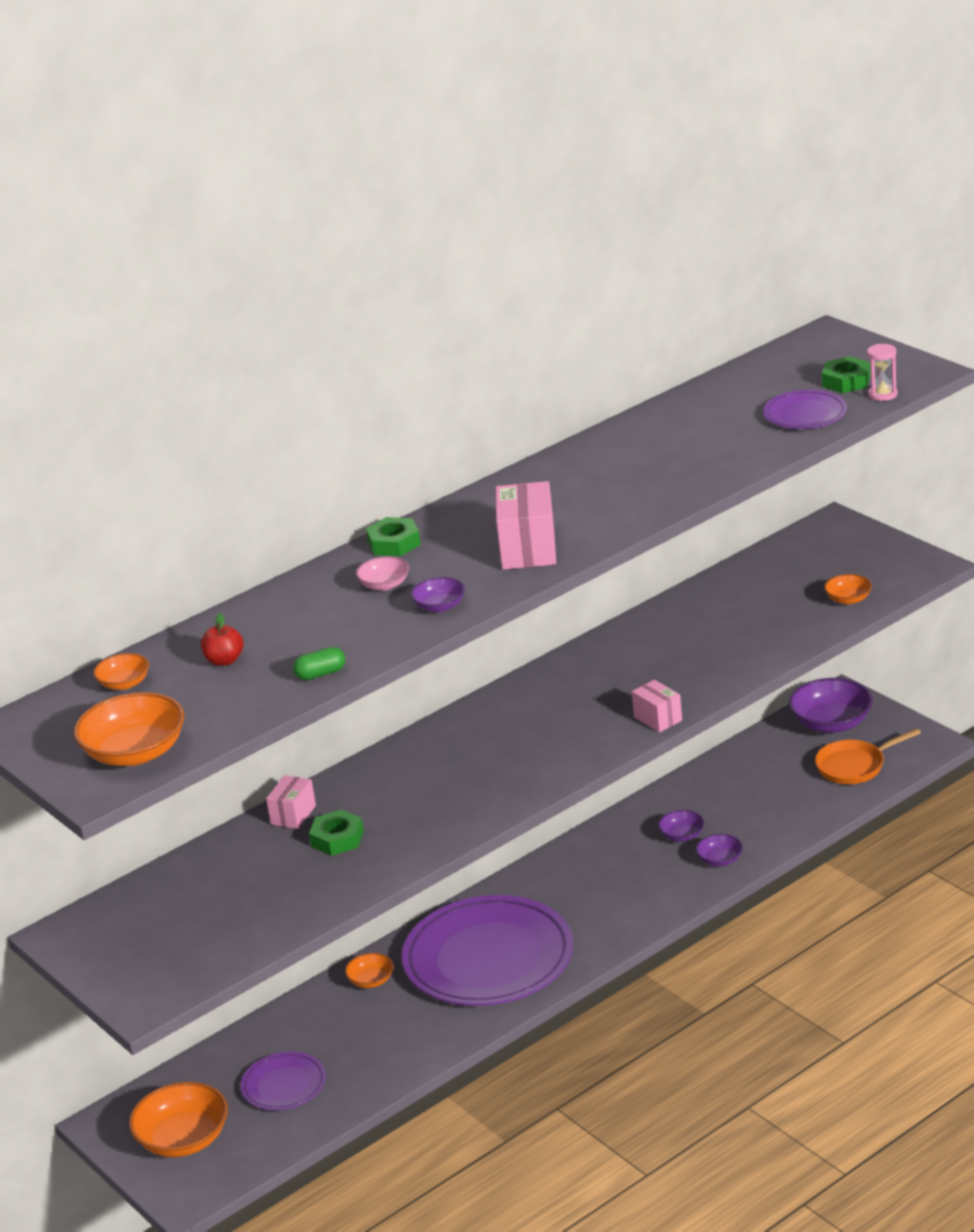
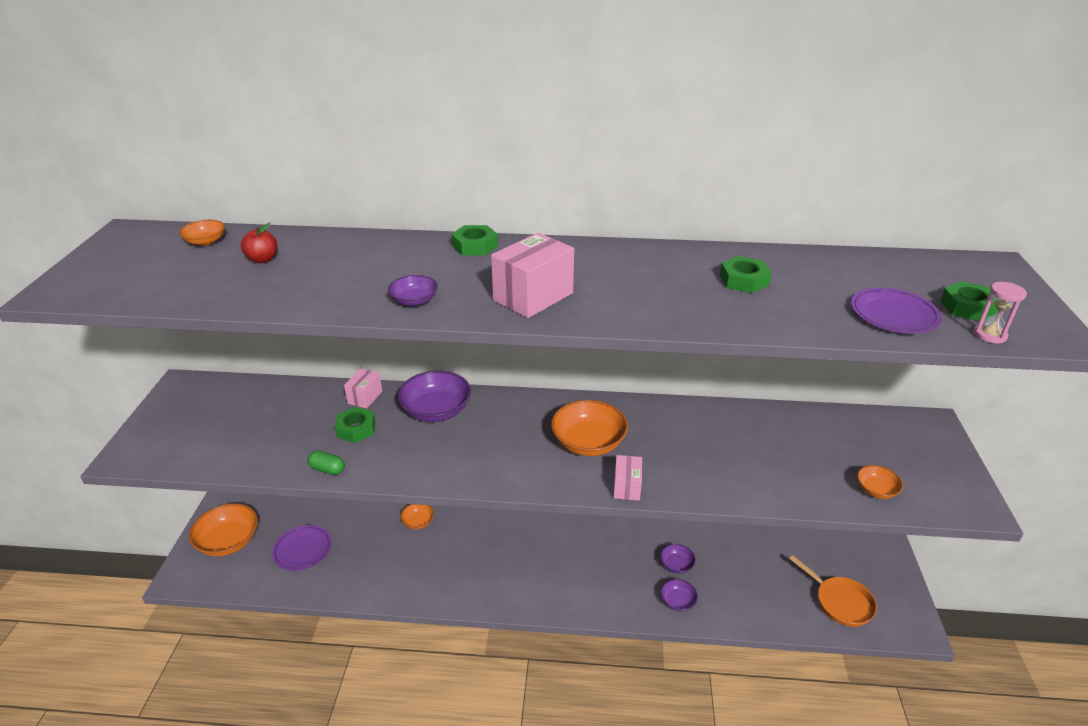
camera: 40 degrees right, 5 degrees up
(135, 753) = (113, 284): orange bowl -> orange bowl (588, 443)
(293, 815) = (365, 397): pink box -> pink box turned 45 degrees counterclockwise
(321, 674) = (274, 300): green capsule -> green capsule (327, 469)
(384, 585) = (419, 267): pink bowl -> none
(488, 958) = (482, 558): purple plate -> none
(664, 447) = (743, 280): none -> green nut
(831, 723) = (858, 558): purple bowl -> purple bowl (436, 411)
(854, 766) = (840, 602): orange pan -> orange pan turned 150 degrees counterclockwise

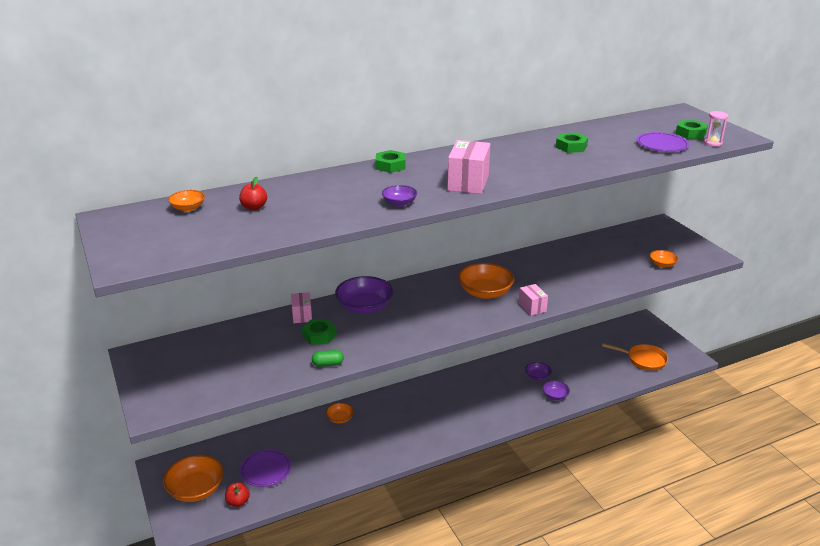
camera: 30 degrees left, 5 degrees down
(249, 574) = (238, 502): none -> red apple

